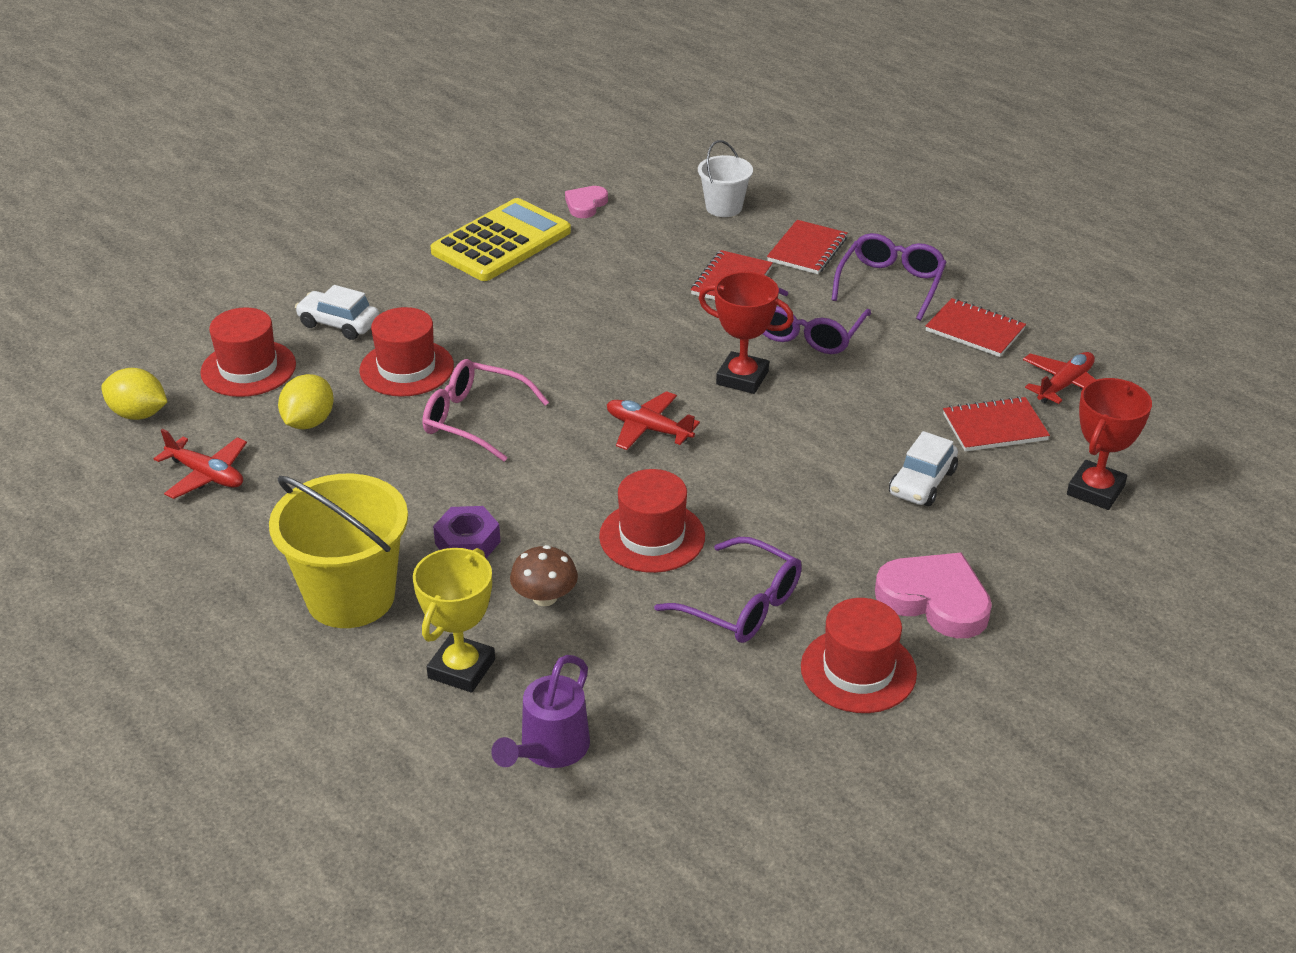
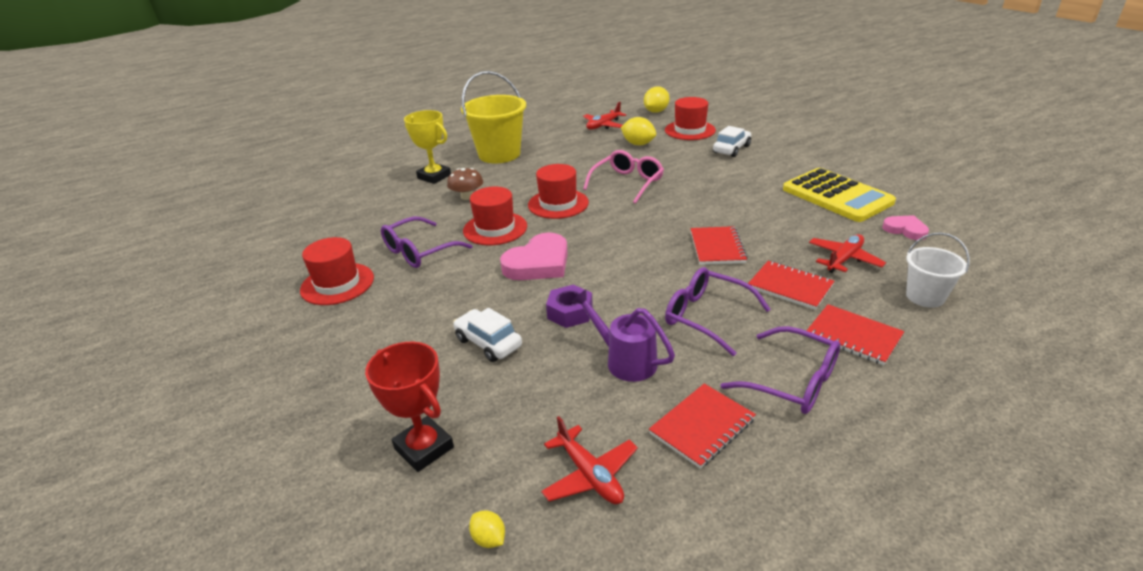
camera: 105 degrees right, 5 degrees down
(406, 368) = (683, 166): red hat -> red hat (558, 204)
(467, 543) = (521, 179): purple nut -> purple nut (570, 312)
(549, 749) = (368, 194): purple watering can -> purple watering can (625, 360)
(648, 429) = (599, 235): red plane -> red plane (844, 259)
(742, 378) = (648, 277): red trophy -> none
(935, 600) = (368, 324): pink heart -> pink heart (538, 263)
(994, 427) = (540, 402): red notebook -> red notebook (717, 247)
(1159, 428) = (489, 539): none -> yellow lemon

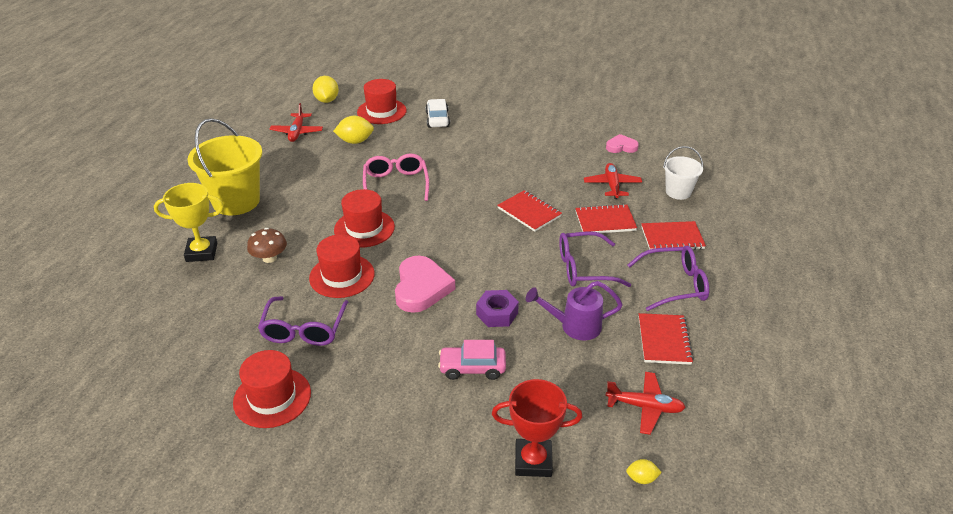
camera: 45 degrees left, 5 degrees up
(488, 343) = (472, 368): white car -> pink car
(837, 196) = (555, 135): yellow calculator -> none

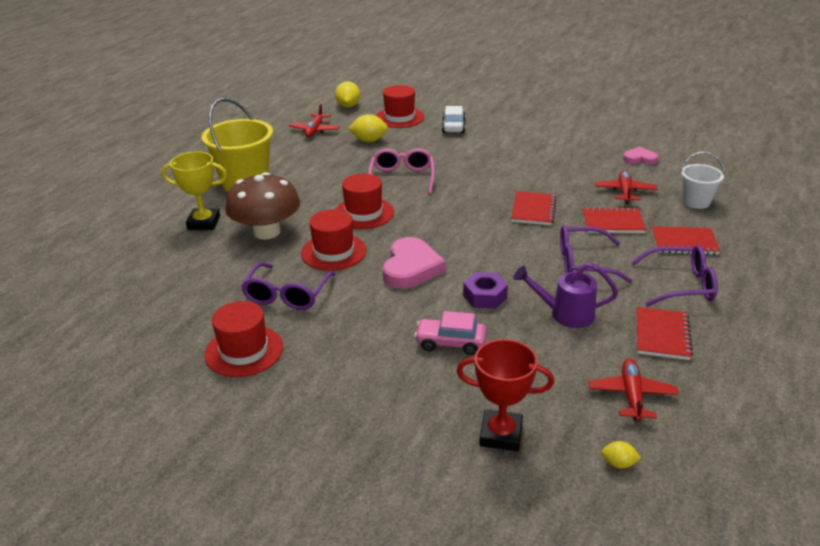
camera: 10 degrees right, 5 degrees down
(269, 258) = (267, 232): brown mushroom -> brown mushroom, size x1.90
(529, 212) = (533, 210): red notebook -> red notebook turned 45 degrees clockwise
(644, 407) = (631, 395): red plane -> red plane turned 105 degrees counterclockwise

